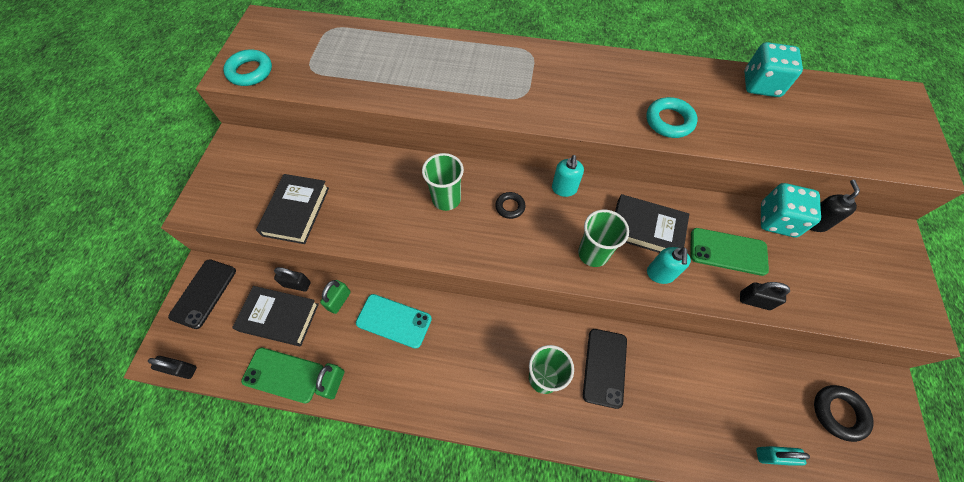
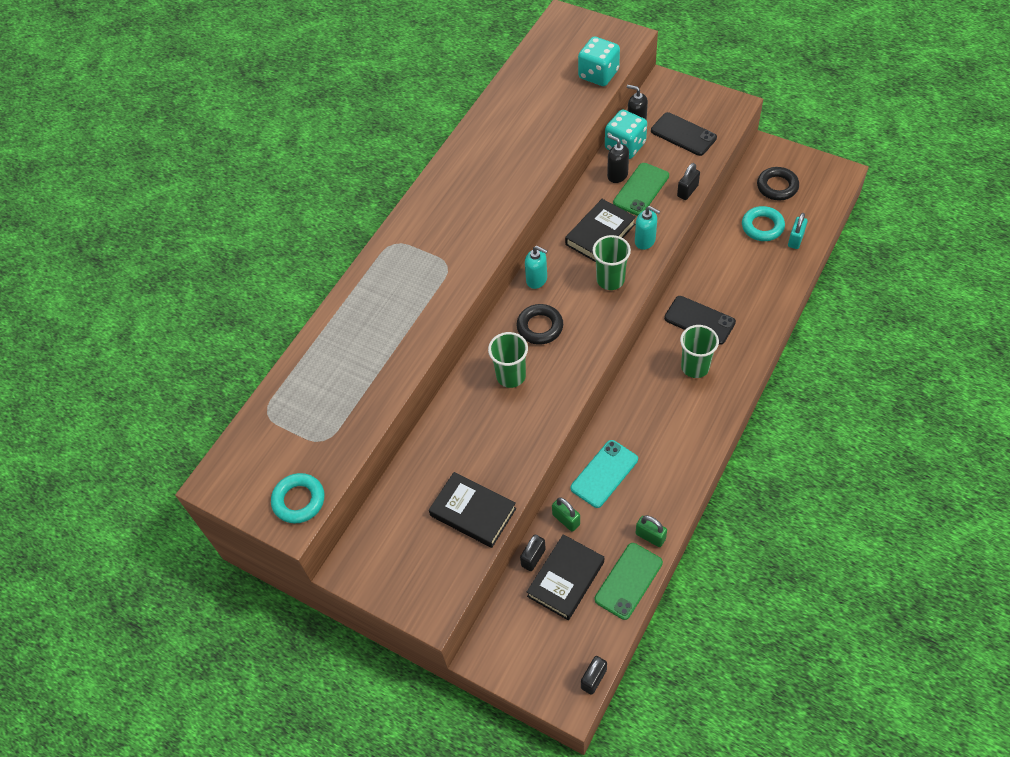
camera: 65 degrees left, 5 degrees down
(203, 293) = (511, 654): black phone -> black phone (683, 134)
(510, 207) = (540, 327): black ring -> black ring, size x1.58
(669, 121) = (523, 171): turquoise ring -> turquoise ring (762, 226)
(733, 223) = (617, 175): none -> black soap dispenser
(761, 85) = (511, 95): turquoise dice -> turquoise dice (598, 74)

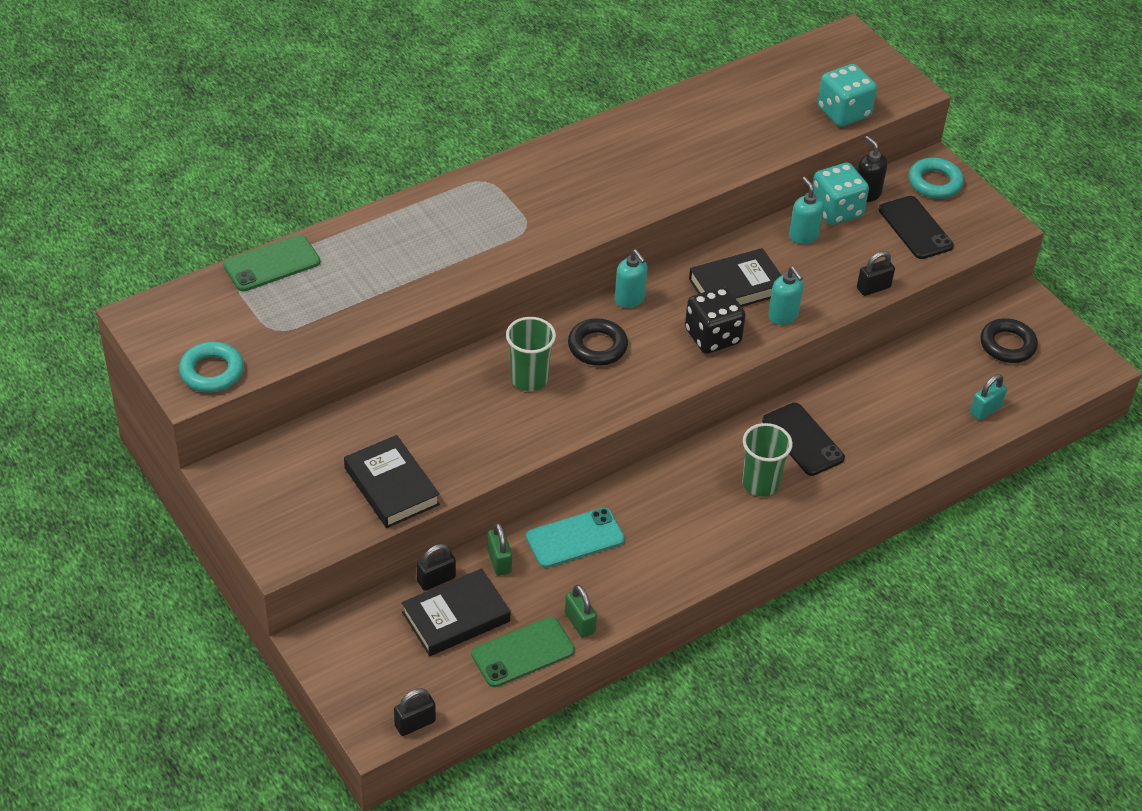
camera: 20 degrees right, 10 degrees down
(610, 280) = (712, 336): green cup -> black dice
(617, 175) = (803, 236): black soap dispenser -> turquoise soap dispenser
(641, 189) = (820, 262): green phone -> green phone (272, 264)
(762, 226) = (955, 378): turquoise ring -> turquoise ring (935, 183)

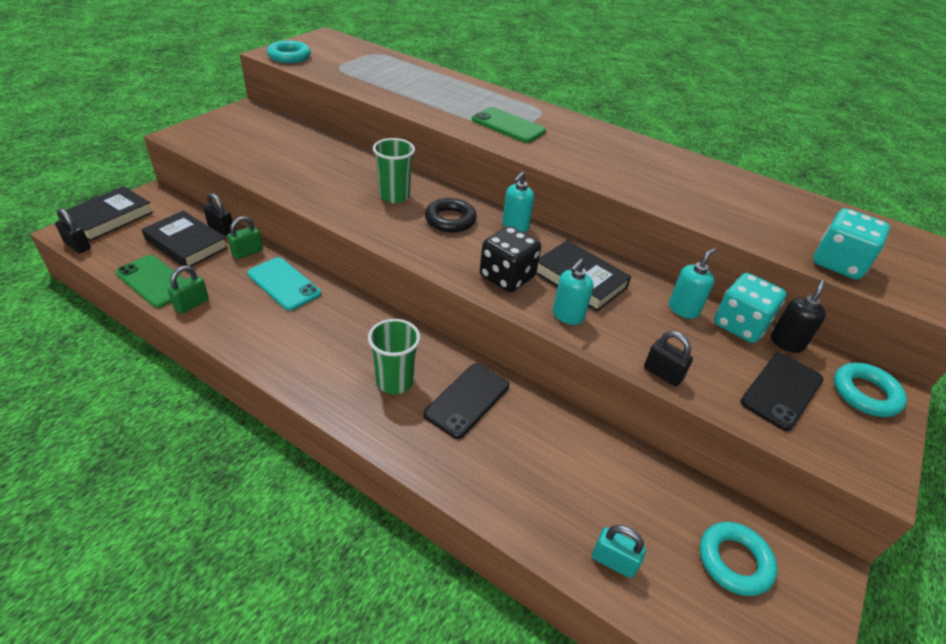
camera: 65 degrees right, 5 degrees down
(272, 264) = (397, 60): green phone -> green phone (508, 126)
(391, 486) = (257, 161): black book -> black book (109, 218)
(1007, 345) = (734, 561): black ring -> turquoise ring

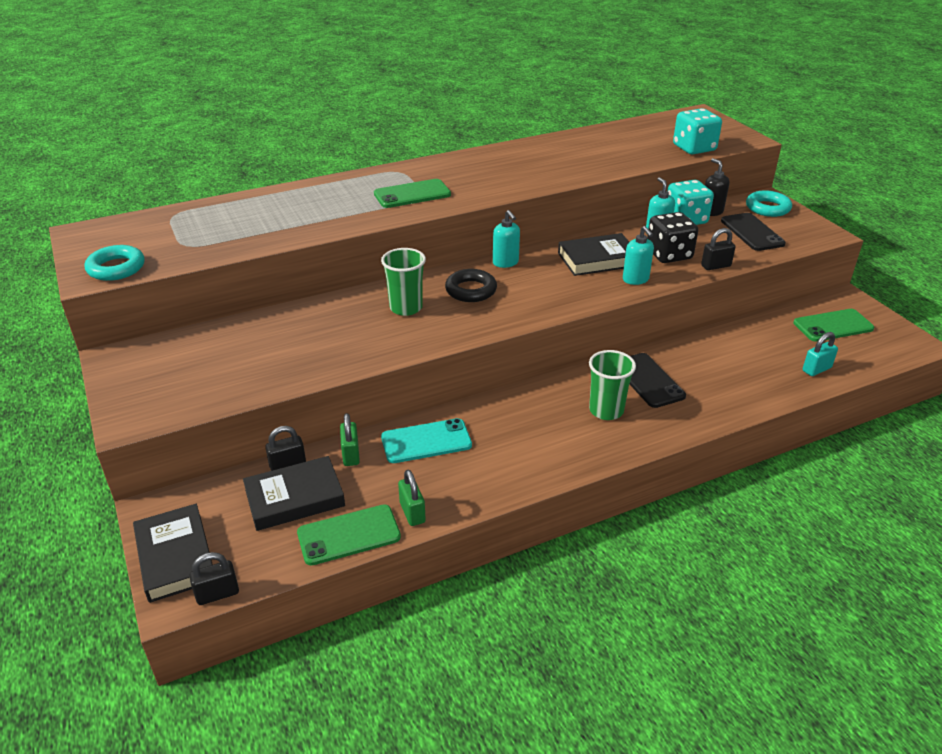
camera: 55 degrees left, 5 degrees down
(507, 277) = (572, 289): black dice -> black dice (669, 254)
(734, 561) = (833, 326): turquoise ring -> green phone

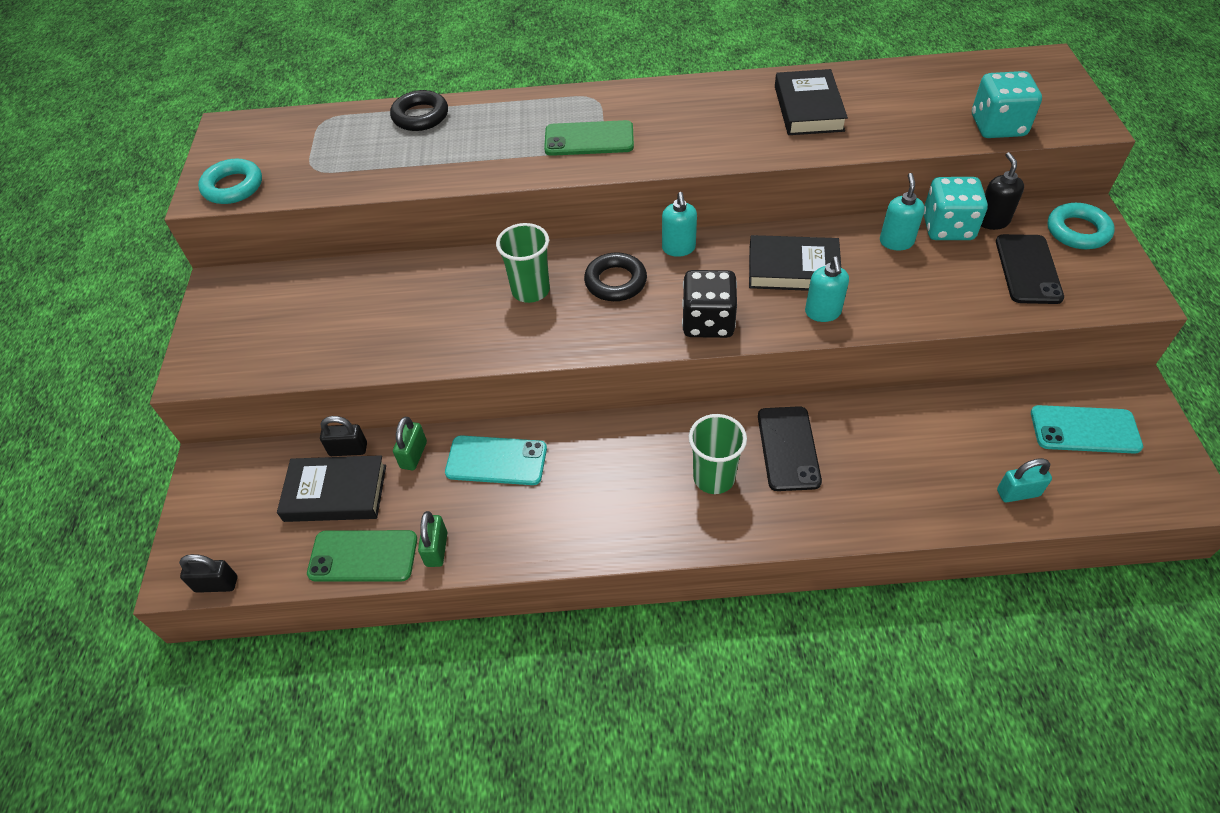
camera: 25 degrees right, 15 degrees up
(175, 557) = (201, 528): black book -> black book (808, 108)
(260, 200) = (420, 116): none -> black ring
(669, 254) = (890, 282): black dice -> black dice (708, 322)
(716, 266) = (942, 315): black padlock -> none
(833, 326) = (1084, 430): green phone -> turquoise phone

